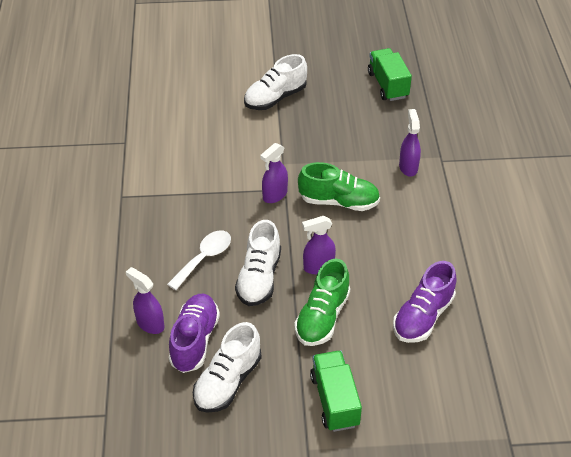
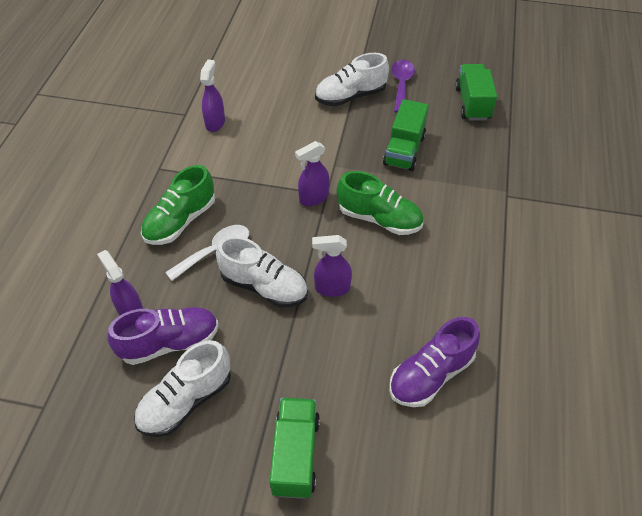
camera: 15 degrees right, 5 degrees up
(195, 340) = (169, 343): purple shoe -> purple shoe turned 45 degrees clockwise
(259, 278) = (264, 286): white shoe -> white shoe turned 90 degrees counterclockwise
(318, 79) = (401, 85): none -> purple spoon
(322, 317) = (316, 348): green shoe -> green shoe (180, 221)
(340, 138) = (404, 150): none -> green truck
(408, 167) = (467, 195): purple spray bottle -> purple spray bottle (215, 123)

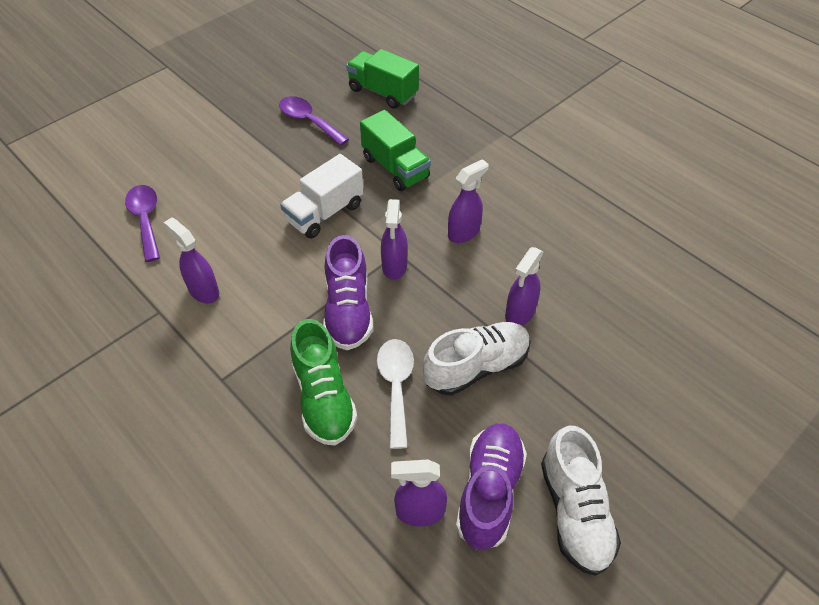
camera: 55 degrees left, 0 degrees up
(246, 67) = (146, 220): none -> purple spoon
(295, 455) = (692, 445): green truck -> none
(327, 139) = (324, 213): none -> white truck
(350, 96) = (284, 164): white shoe -> none
(379, 219) = (464, 232): green shoe -> purple spray bottle
(431, 374) = (664, 296): purple shoe -> purple shoe (348, 310)

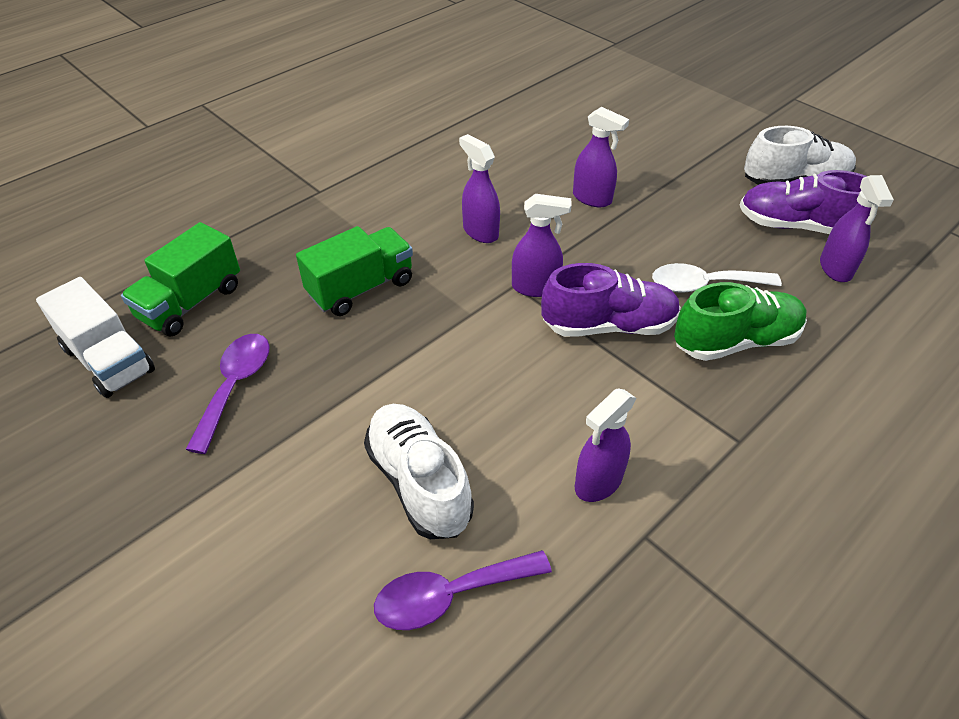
camera: 90 degrees left, 5 degrees down
(308, 121) = (235, 386): purple spoon -> purple spoon turned 150 degrees clockwise
(324, 213) = (443, 356): white truck -> white truck (109, 360)
(476, 367) = (665, 229): white shoe -> white shoe (419, 482)

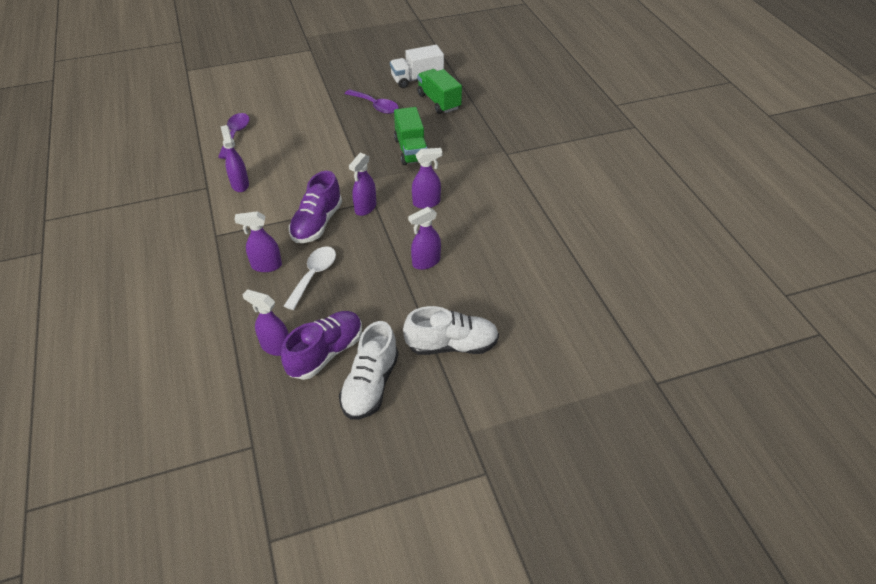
camera: 115 degrees right, 0 degrees up
(419, 482) = (285, 140): white shoe -> white shoe (452, 345)
(735, 341) = (266, 266): green shoe -> purple spray bottle

